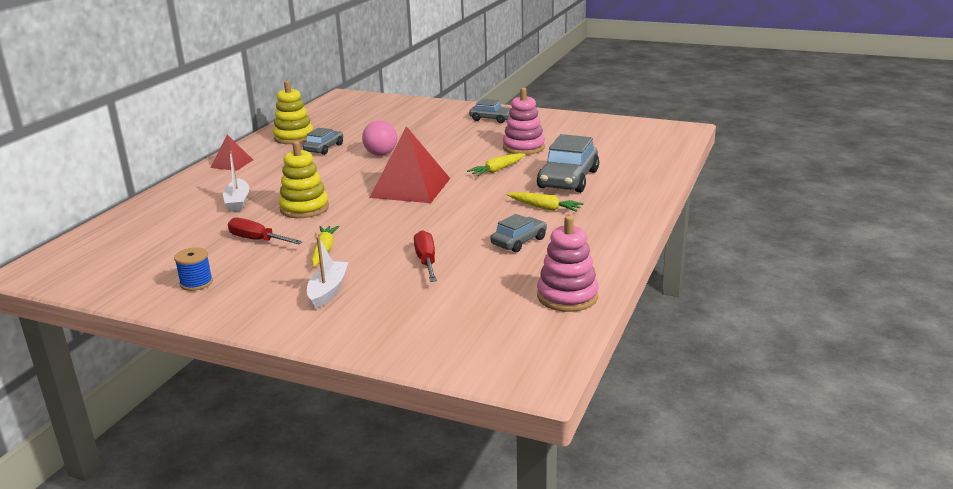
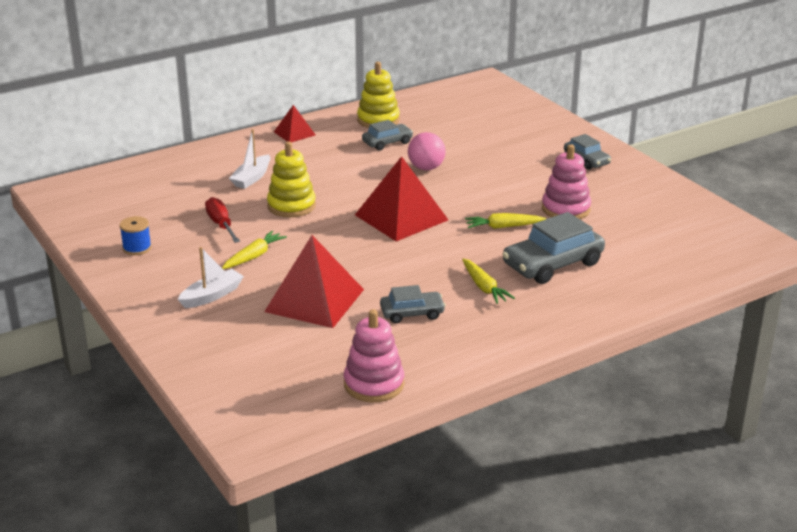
camera: 35 degrees right, 5 degrees up
(426, 261) = (314, 300): red screwdriver -> red pyramid

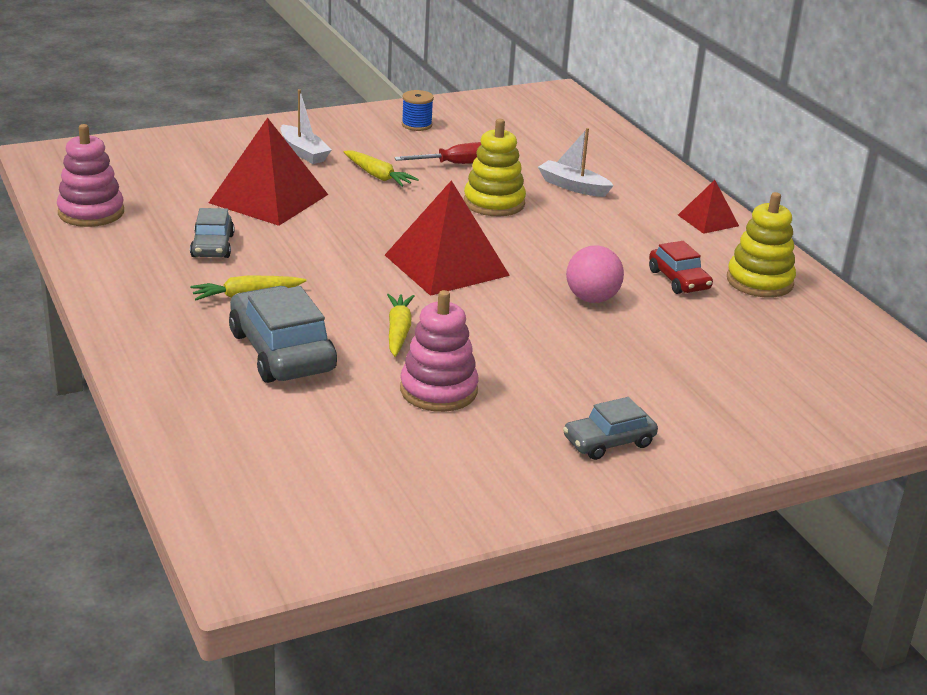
camera: 95 degrees right, 0 degrees up
(387, 142) = (679, 280): grey car -> red car

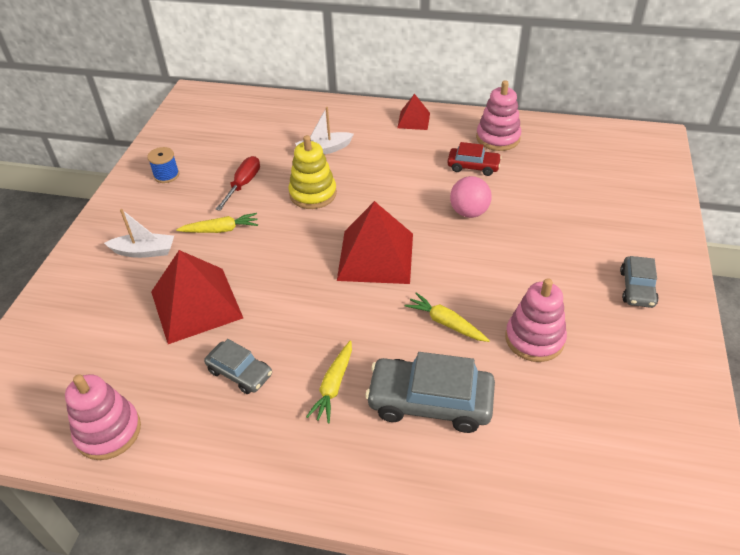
camera: 50 degrees left, 15 degrees up
(759, 281) = (498, 138): yellow stacking toy -> pink stacking toy

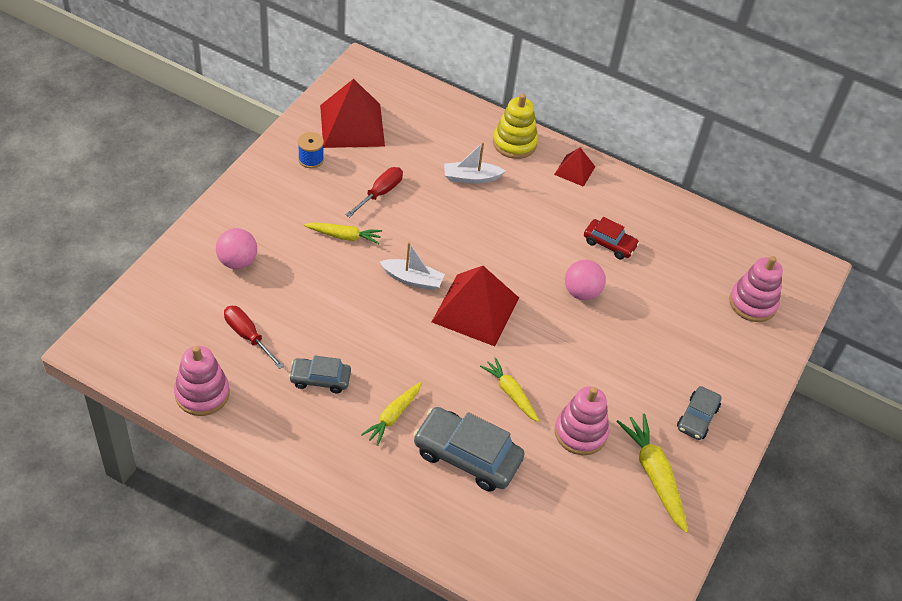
camera: 10 degrees right, 5 degrees up
(116, 284) = (237, 261): none -> pink ball
(144, 251) = (270, 237): white boat -> white boat (412, 279)
(146, 353) = (248, 336): none -> red screwdriver
(196, 304) = (301, 304): red pyramid -> red pyramid (352, 125)
(240, 373) = (320, 379): grey car -> grey car turned 135 degrees clockwise
(313, 194) = (442, 225): yellow stacking toy -> yellow stacking toy (514, 143)
(498, 138) = (650, 219): pink stacking toy -> pink stacking toy (752, 303)
(629, 357) = (654, 475): none -> yellow carrot

